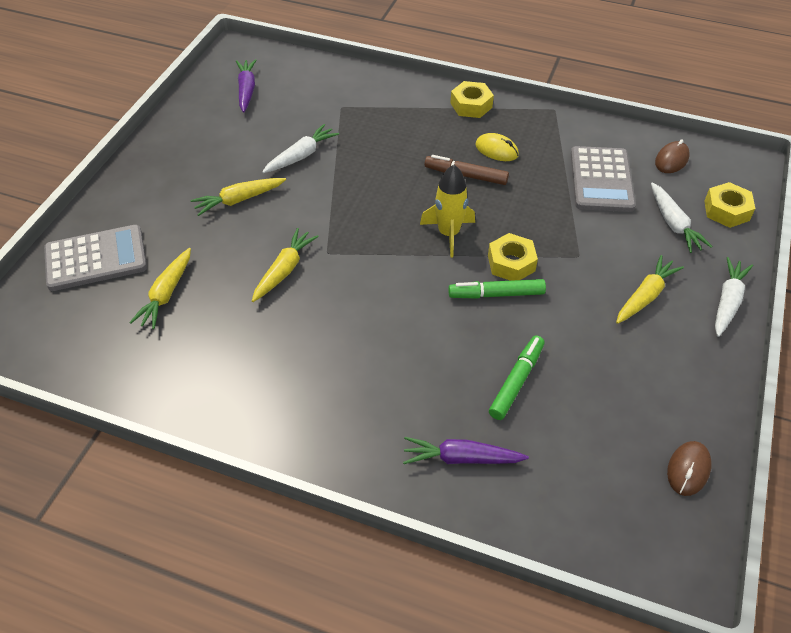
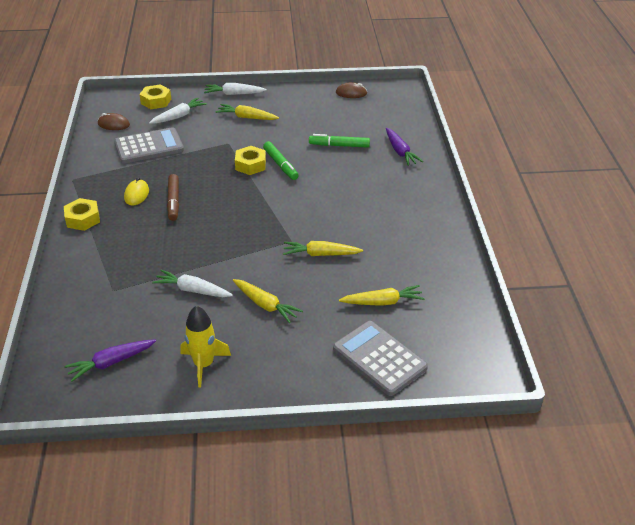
camera: 115 degrees left, 10 degrees down
(448, 234) = (239, 194): yellow rocket -> yellow rocket (204, 365)

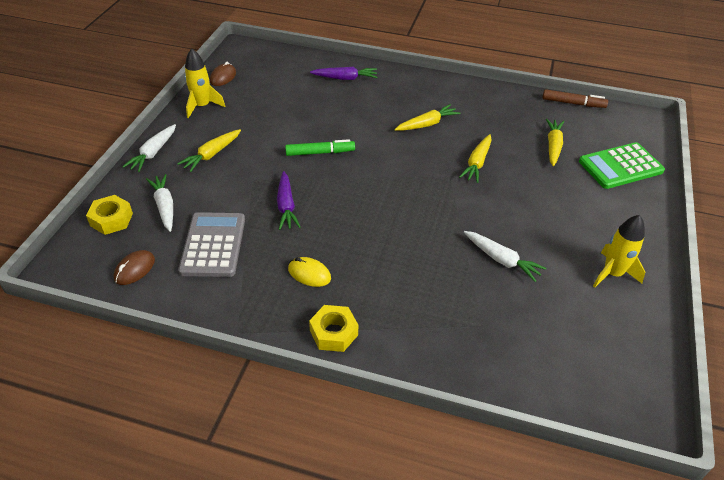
camera: 70 degrees left, 5 degrees up
(111, 363) = (599, 345): purple carrot -> purple carrot (286, 206)
(173, 201) = (341, 245): brown marker -> brown marker (573, 103)
(192, 290) = (501, 260): white carrot -> white carrot turned 90 degrees counterclockwise
(250, 165) = (307, 173): yellow nut -> none
(265, 305) = (538, 214): yellow carrot -> yellow carrot (427, 124)
(304, 96) = (202, 106): none -> yellow rocket
(339, 145) = (311, 108): green marker -> none
(379, 358) = (620, 166): grey calculator -> green calculator

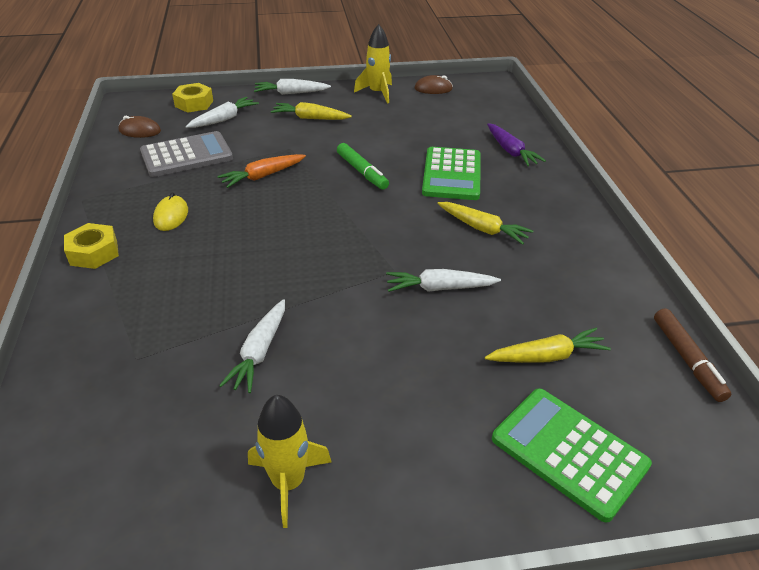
camera: 65 degrees right, 5 degrees down
(286, 206) = (263, 176): purple carrot -> orange carrot
(355, 113) = (452, 174): none -> green calculator
(477, 163) = (439, 288): yellow carrot -> white carrot

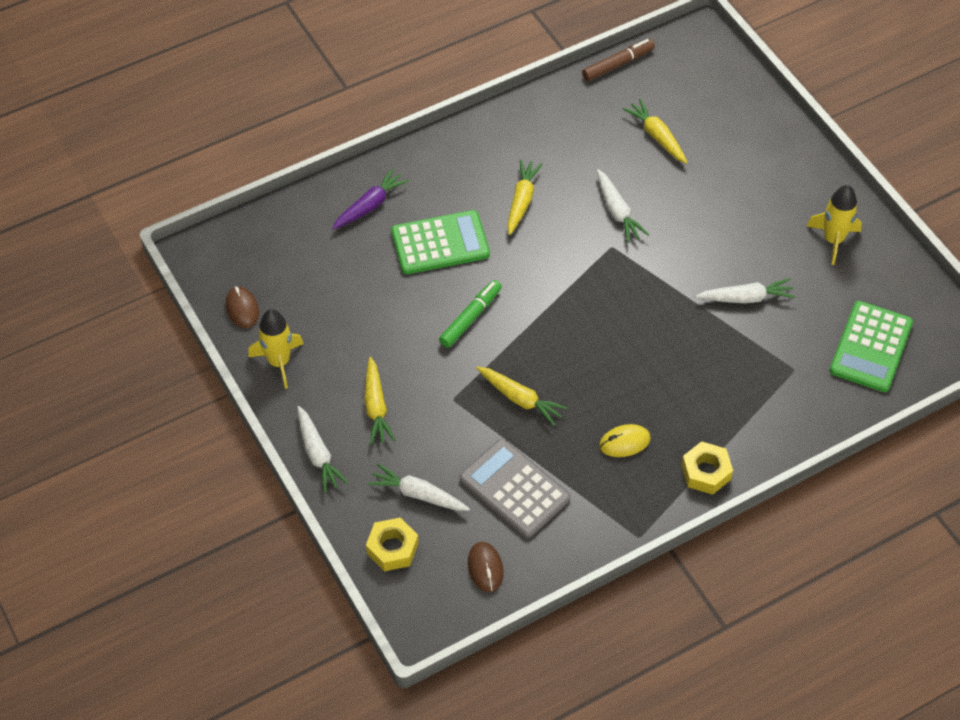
camera: 110 degrees left, 15 degrees up
(263, 176) = (520, 399): orange carrot -> yellow carrot
(568, 452) = (732, 115): green calculator -> green calculator (871, 347)

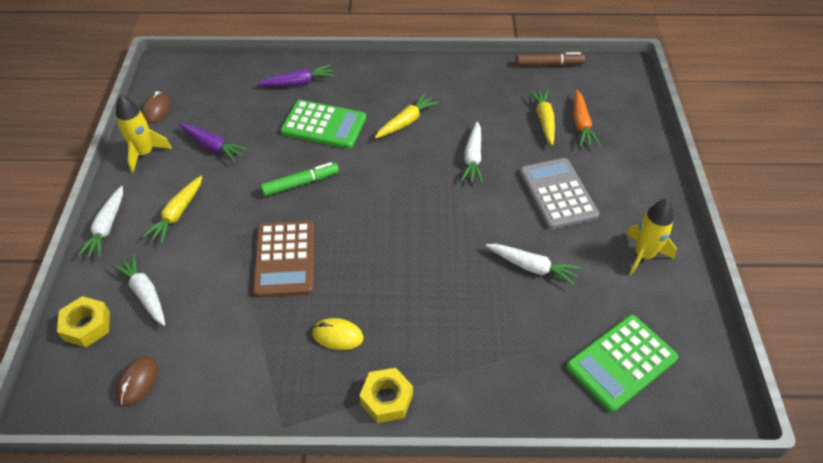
camera: 30 degrees right, 5 degrees down
(344, 320) = (212, 146): none -> purple carrot
(514, 489) = (218, 328): grey calculator -> grey calculator (557, 194)
(520, 399) = (285, 259): yellow carrot -> brown calculator
(695, 125) = (581, 124): none -> orange carrot

